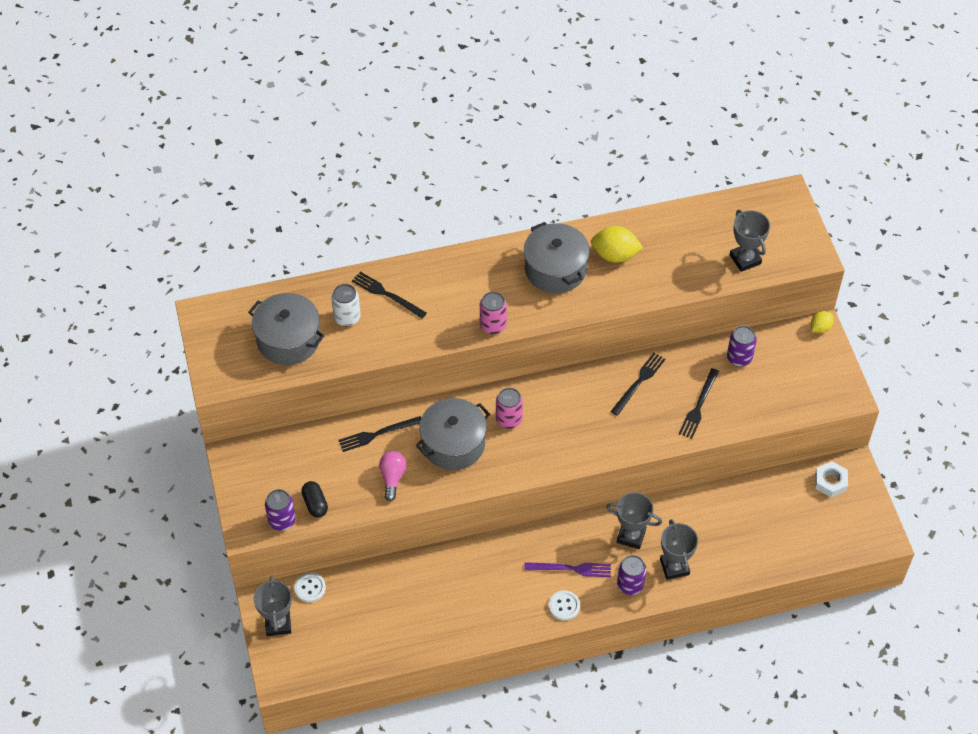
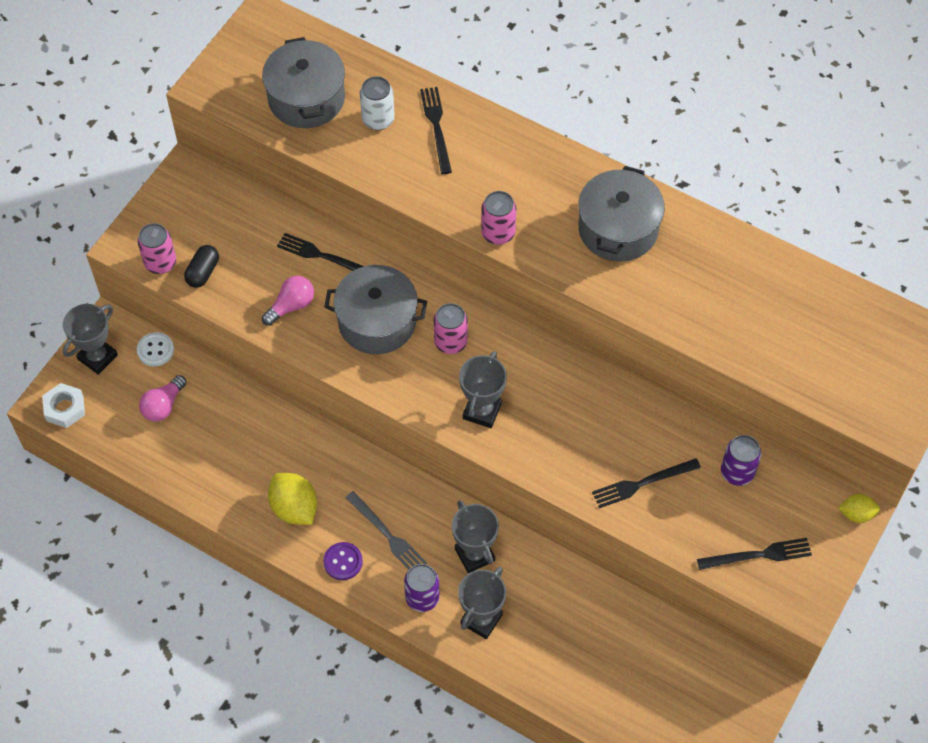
camera: 45 degrees right, 5 degrees up
(282, 521) = (160, 263): purple can -> pink can
(354, 615) = (163, 406): none -> pink light bulb
(564, 606) = (343, 562): white button -> purple button
(571, 569) = (387, 535): purple fork -> grey fork
(615, 255) = (692, 262): yellow lemon -> yellow lemon (294, 508)
(639, 382) = (611, 411): black fork -> black fork (758, 555)
(745, 259) = (819, 372): grey trophy -> grey trophy (482, 411)
(830, 482) = (725, 679): white nut -> white nut (65, 408)

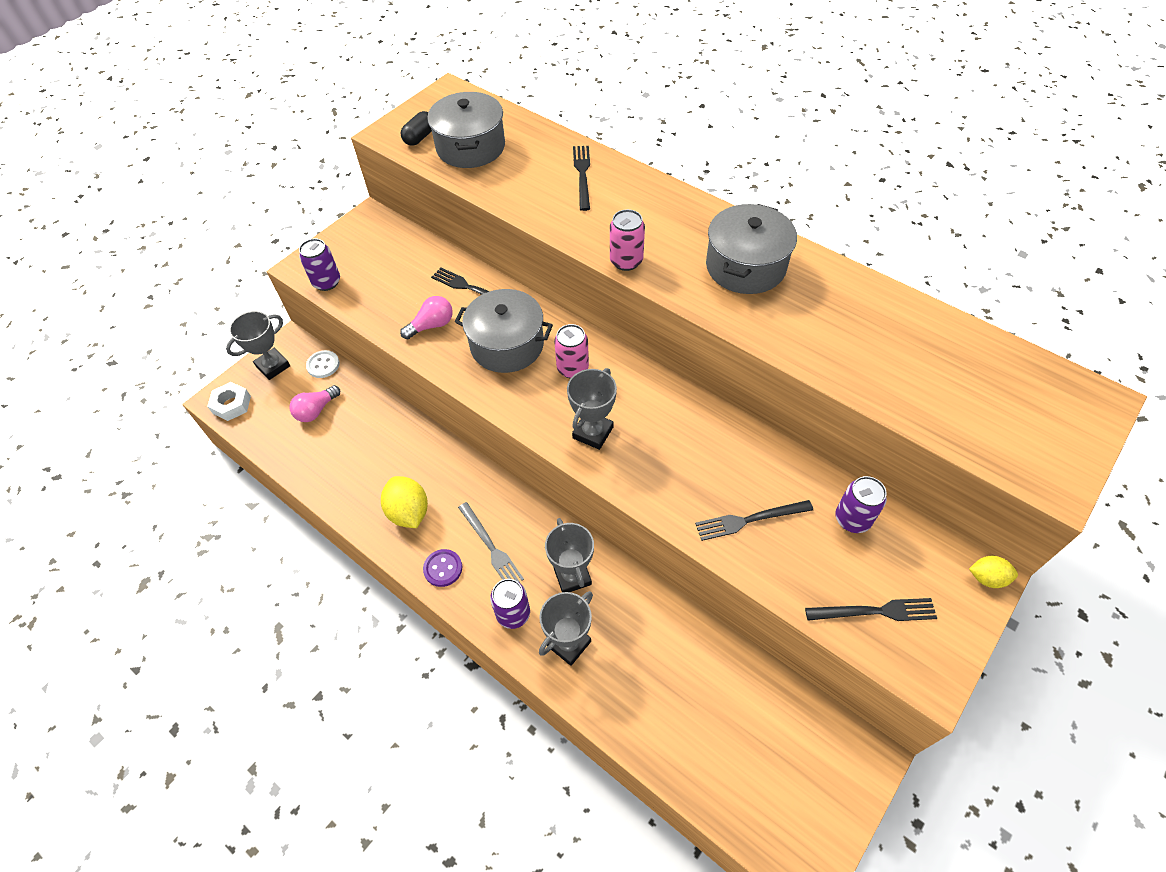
camera: 10 degrees right, 5 degrees down
(160, 263) = (327, 282): pink can -> purple can
(203, 272) = (361, 292): black capsule -> black capsule (420, 137)
(378, 119) = (530, 166): white can -> none

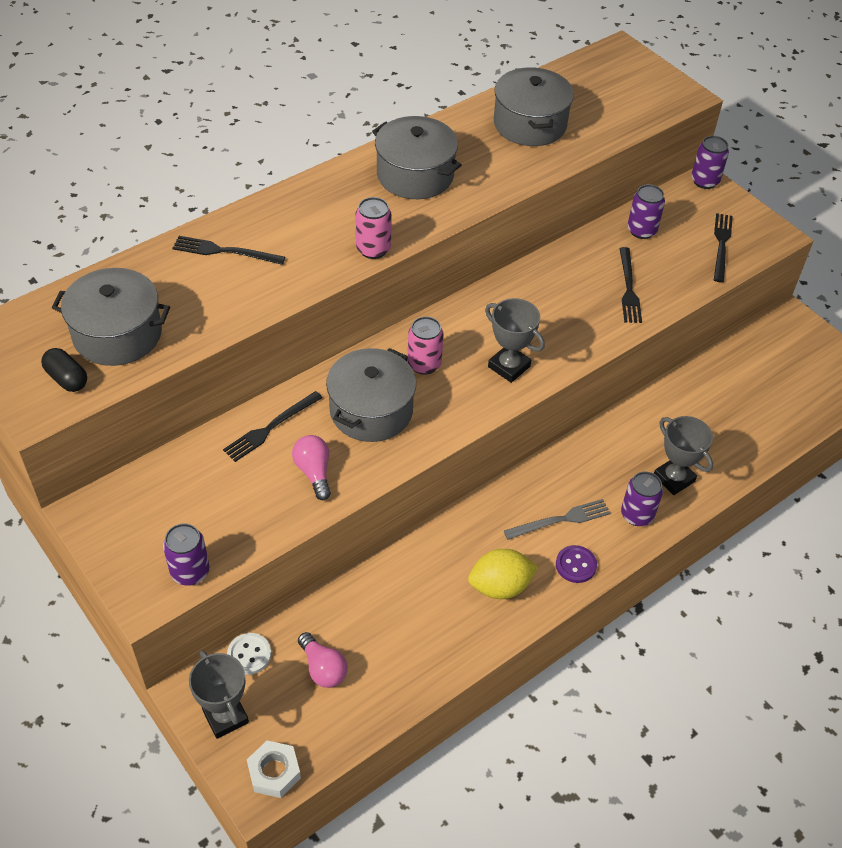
camera: 80 degrees left, 5 degrees down
(572, 576) = (607, 461): grey trophy -> none
(886, 338) = (530, 124): none -> grey pot
(987, 578) = (704, 181): yellow lemon -> purple can

